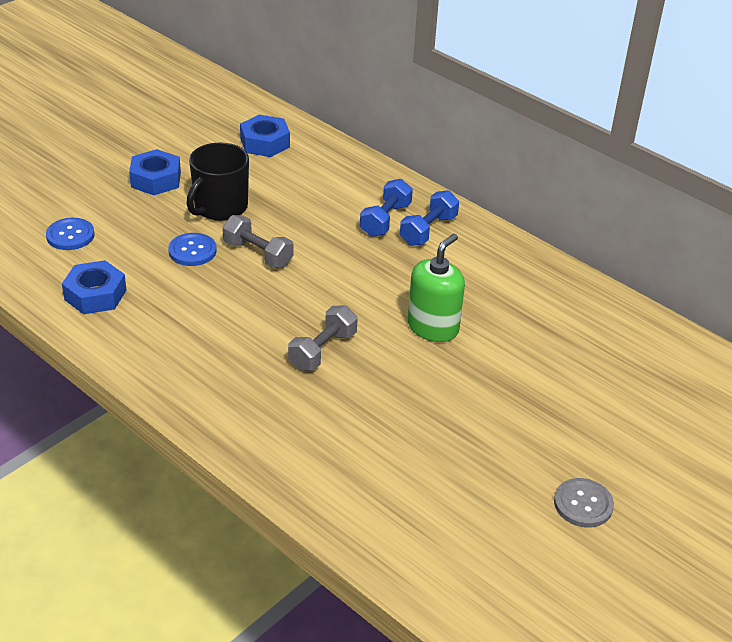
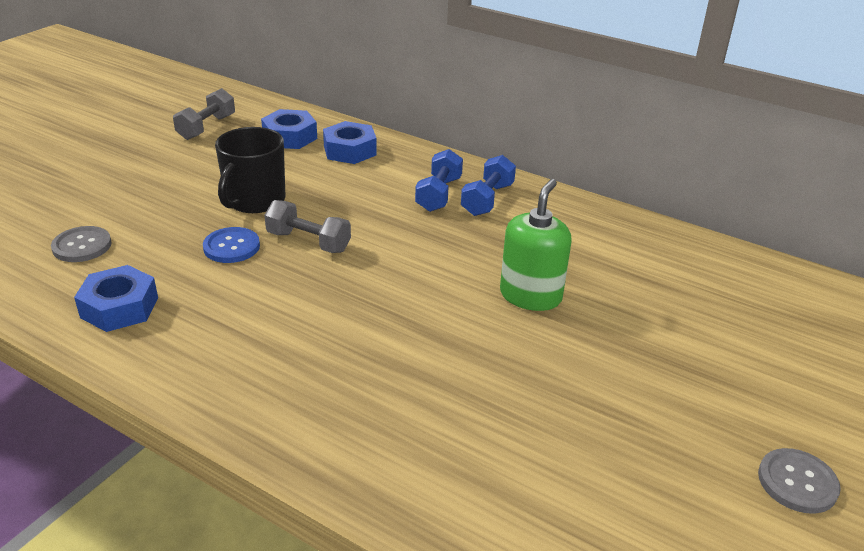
camera: 10 degrees left, 5 degrees down
(70, 235) = (82, 246): blue button -> grey button
(156, 179) = (176, 180): blue nut -> blue nut (350, 150)
(322, 350) = (413, 337): grey dumbbell -> grey dumbbell (206, 127)

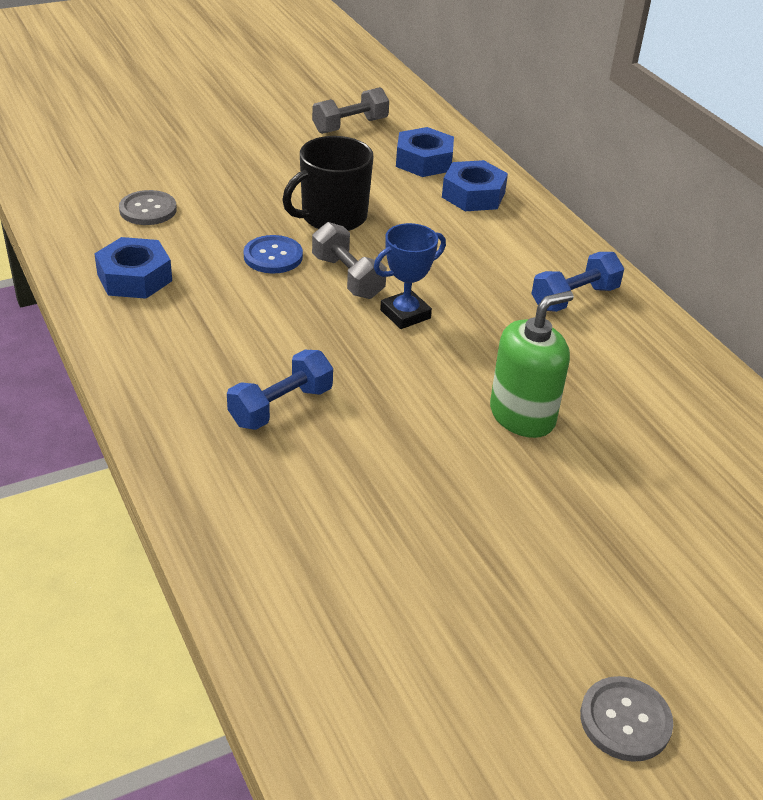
camera: 30 degrees right, 5 degrees up
(379, 254) = (405, 314): none -> blue trophy
(439, 194) = (525, 274): blue dumbbell -> blue dumbbell (281, 407)

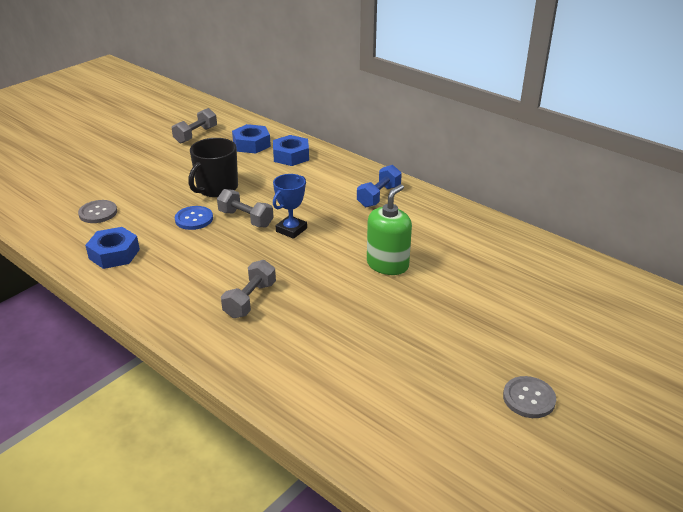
camera: 20 degrees left, 5 degrees down
(281, 407) = (250, 300): blue dumbbell -> grey dumbbell

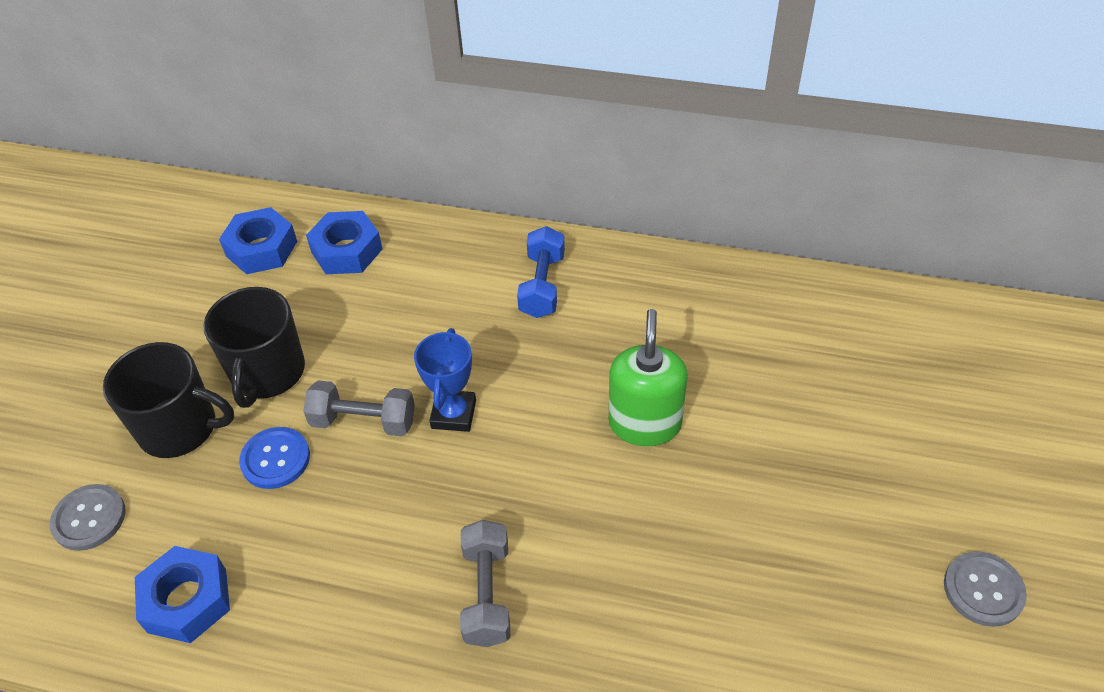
camera: 25 degrees left, 15 degrees up
(161, 195) = (180, 428): none -> black mug
(196, 135) = (146, 263): grey dumbbell -> none

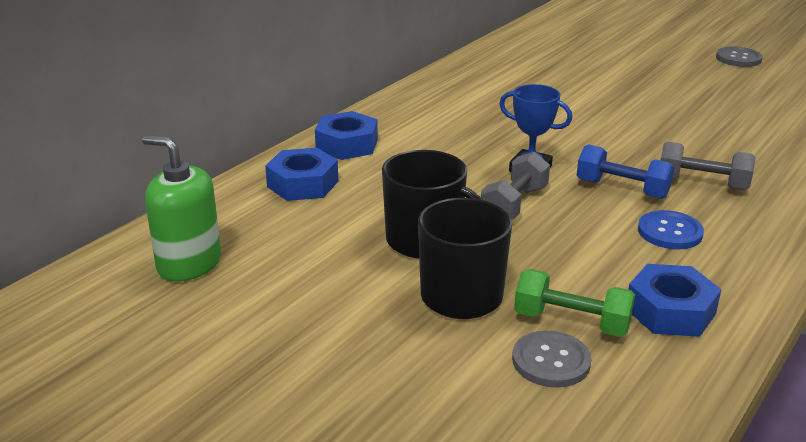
camera: 70 degrees left, 20 degrees down
(152, 521) = (571, 322): none -> green dumbbell
(262, 249) = (254, 224): blue nut -> blue nut (347, 145)
(275, 459) = (532, 249): blue button -> blue button (670, 232)
(542, 285) = (422, 117): blue dumbbell -> blue dumbbell (622, 189)
(645, 423) = (579, 110): green soap dispenser -> green soap dispenser (189, 264)

